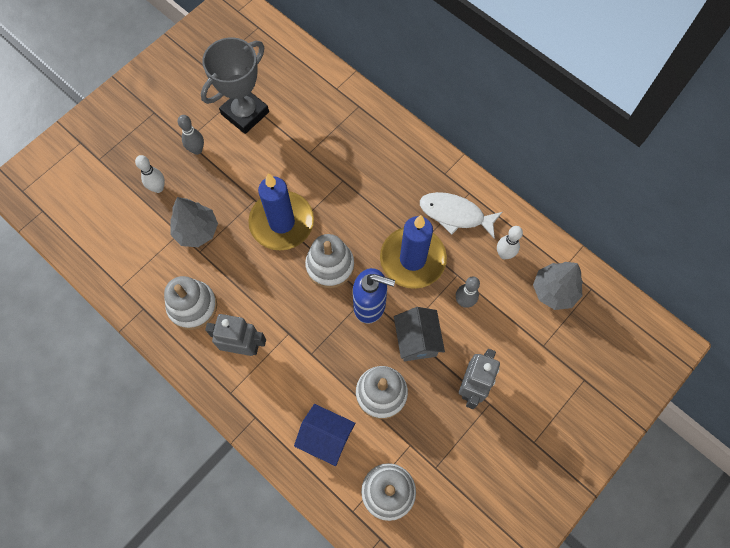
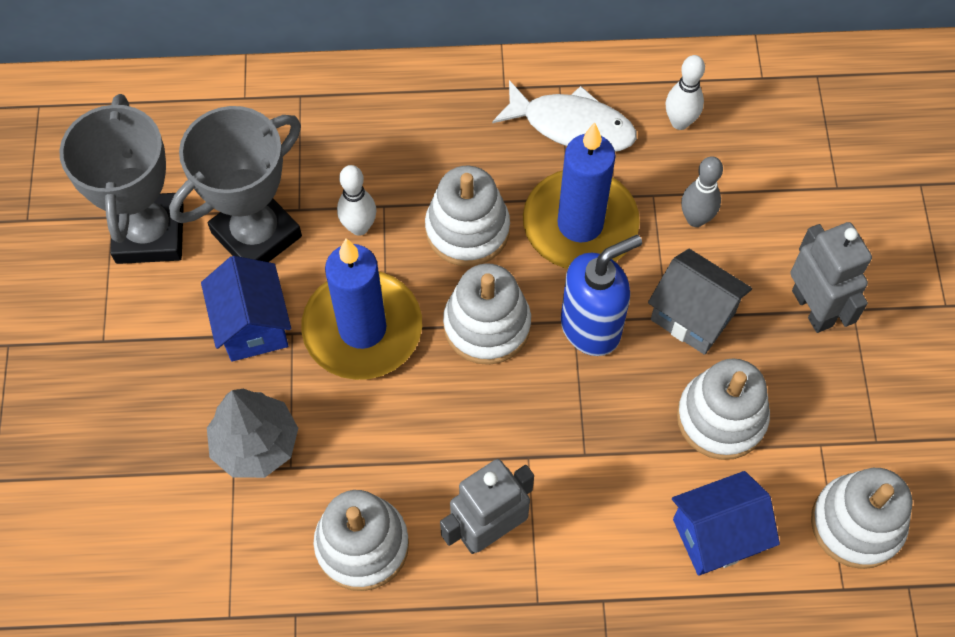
camera: 45 degrees left, 5 degrees down
(158, 188) = (133, 439): white bowling pin -> white bowling pin (359, 227)
(197, 150) = (134, 340): grey bowling pin -> none
(243, 184) = (253, 326): none -> blue house
(282, 148) = (256, 234): none -> grey trophy
(364, 220) = (467, 229): none -> white stacking toy
(455, 214) = (572, 125): white fish -> white fish turned 135 degrees counterclockwise
(554, 291) = (780, 114): grey tree -> none

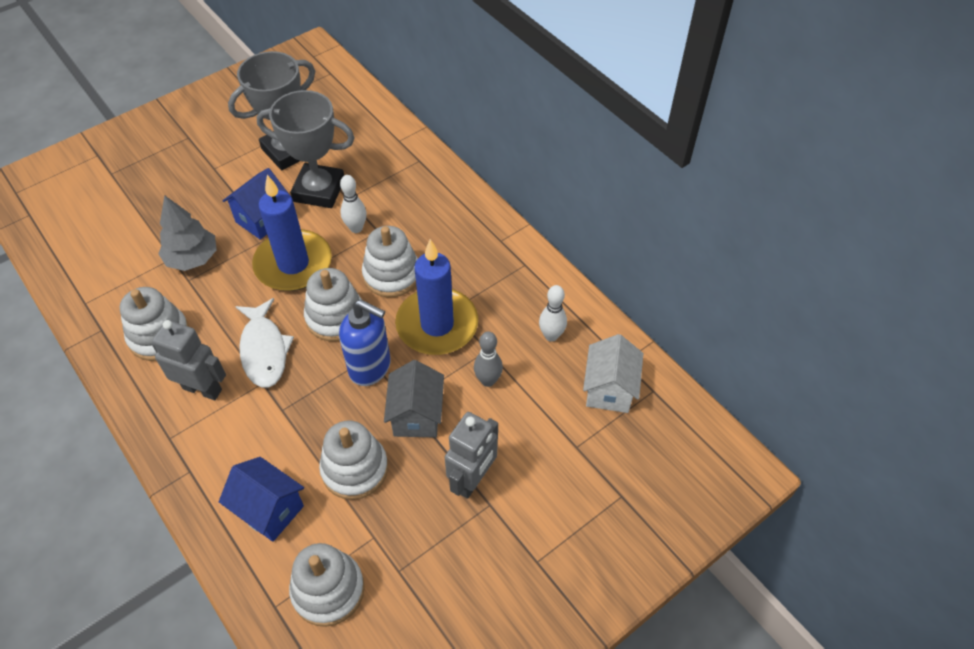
camera: 55 degrees right, 10 degrees down
(572, 125) = (502, 285): white fish -> white fish (264, 350)
(788, 113) = (609, 389): none -> white house

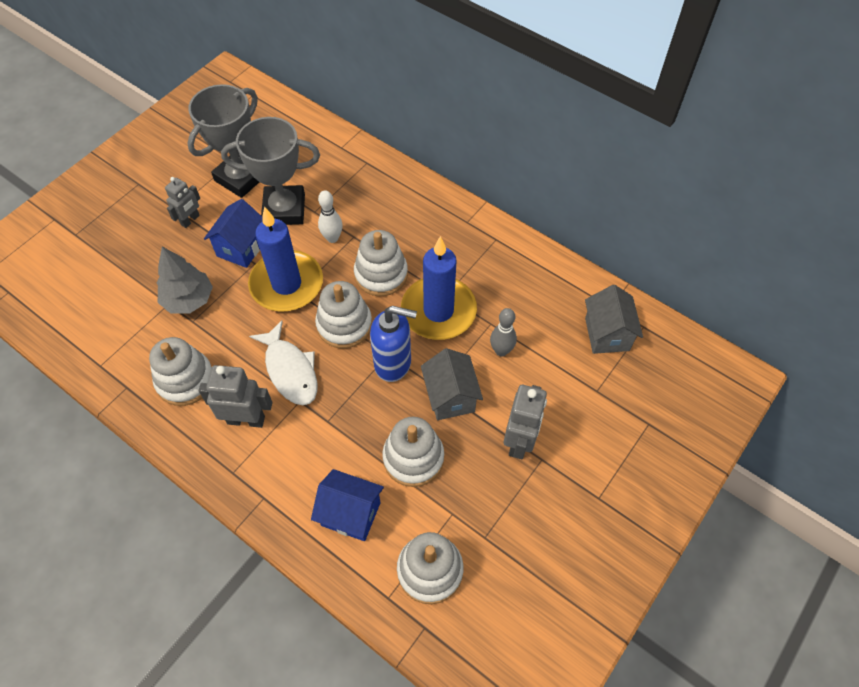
camera: 15 degrees left, 5 degrees up
(224, 182) = (190, 220): none -> grey robot
(551, 336) = (541, 298): white bowling pin -> none
(609, 389) = (607, 334): white house -> grey house

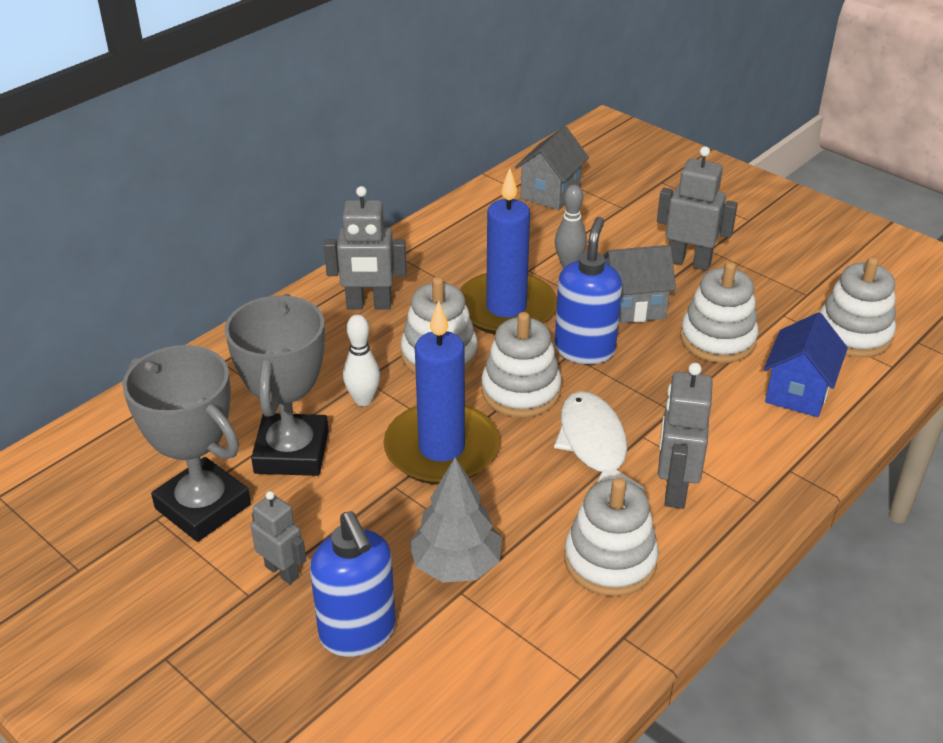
camera: 85 degrees left, 20 degrees down
(144, 259) = (358, 633): none -> blue soap dispenser
(241, 247) = (359, 502): blue house -> none
(290, 370) = (593, 445): white fish -> white fish turned 75 degrees counterclockwise
(433, 229) = (369, 305): none -> grey robot
(607, 334) = (550, 193): grey house -> grey house turned 60 degrees counterclockwise

